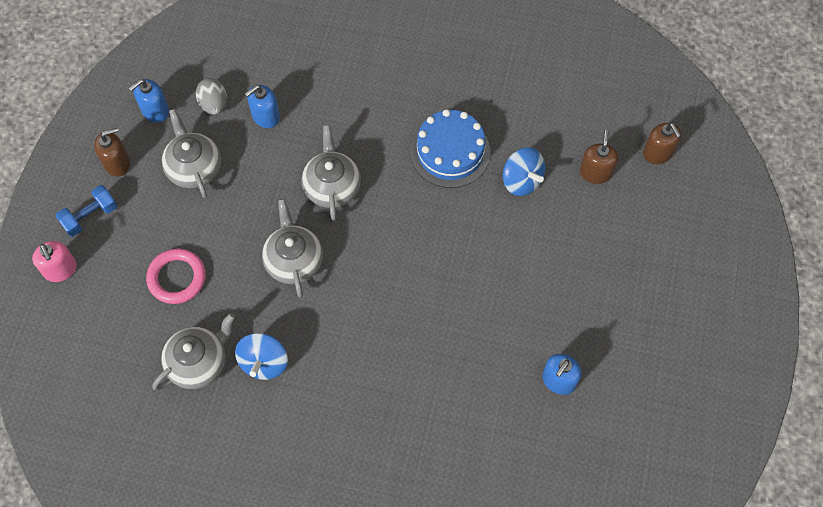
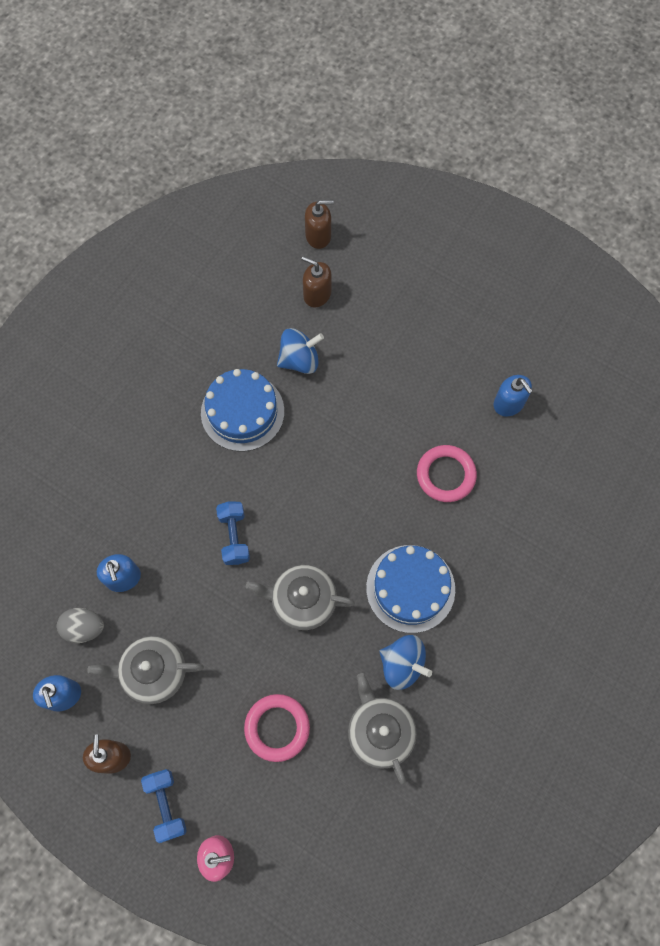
camera: 70 degrees left, 5 degrees up
(332, 186) = (234, 537): grey teapot -> blue dumbbell
(337, 347) = (410, 588): none -> blue cake
(459, 344) = (446, 475): none -> pink ring

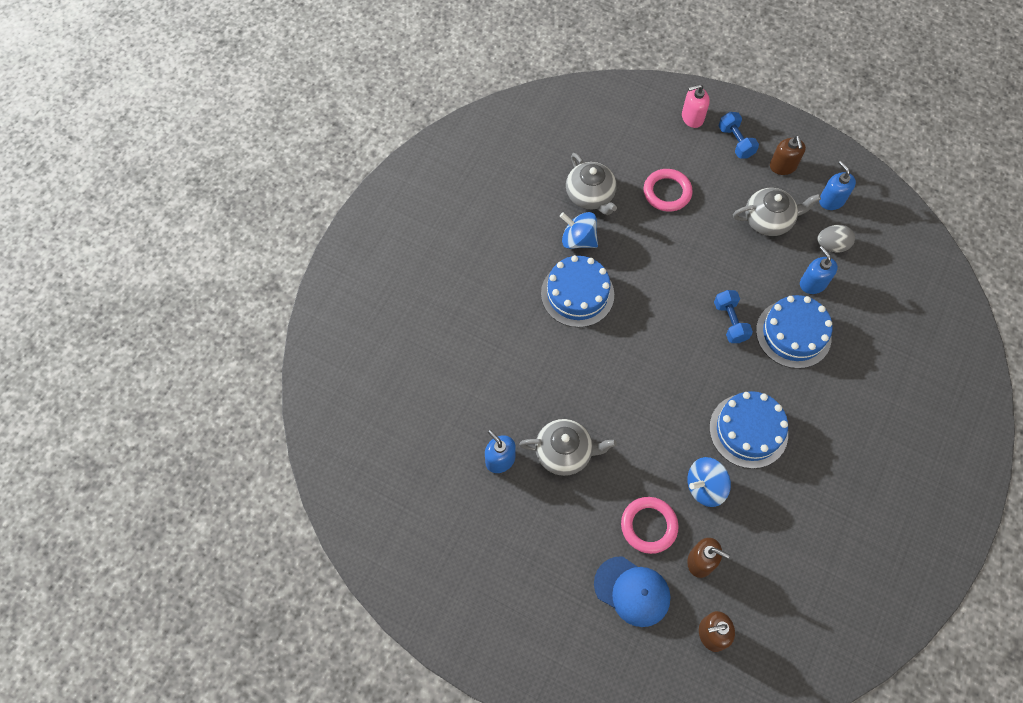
camera: 175 degrees right, 5 degrees down
(164, 516) = (793, 334): none -> blue cake
(302, 601) = (664, 278): grey teapot -> grey teapot (564, 452)
(386, 275) = (632, 591): none -> blue cap
(446, 475) = (555, 388): pink ring -> pink ring (648, 526)

